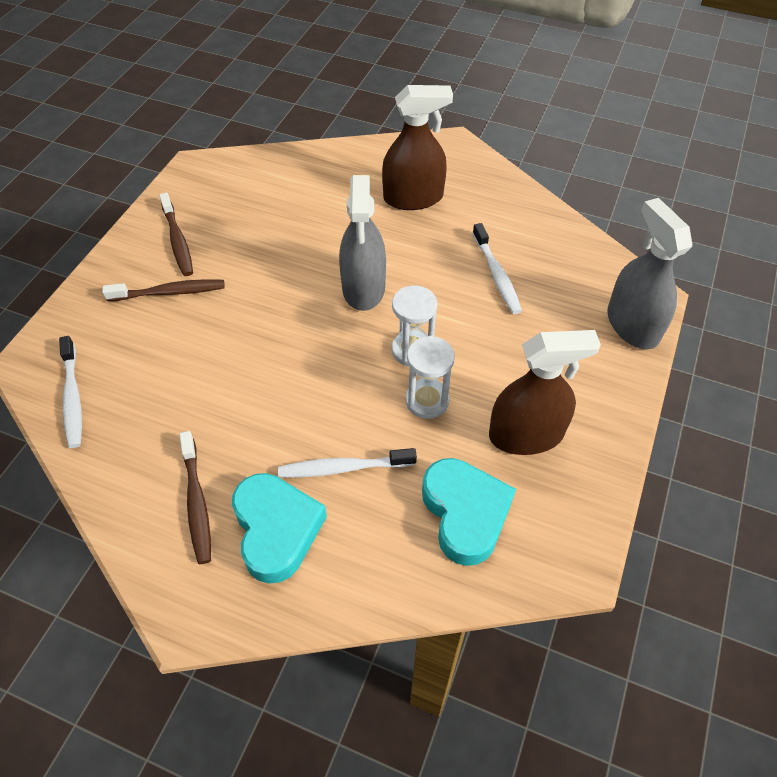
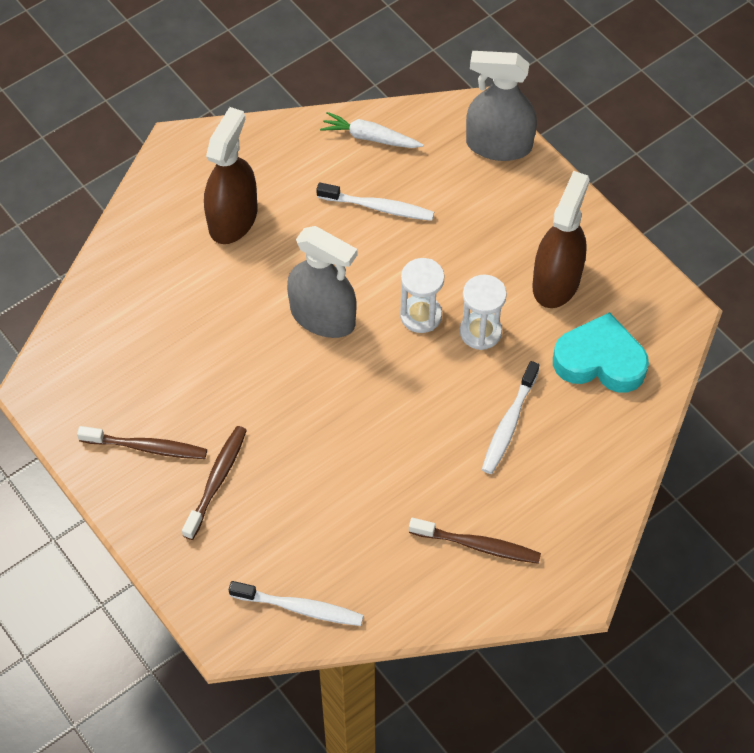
camera: 60 degrees left, 5 degrees up
(276, 530) = (538, 497): turquoise heart -> none
(558, 240) = (370, 137): none -> white carrot

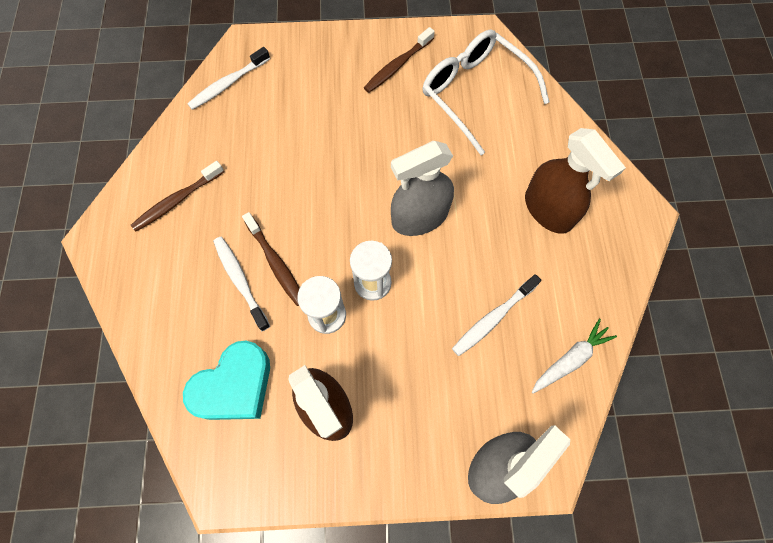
camera: 125 degrees right, 10 degrees up
(133, 349) = (476, 94): none -> white glasses
(216, 481) = (344, 88): brown toothbrush -> brown toothbrush (275, 263)

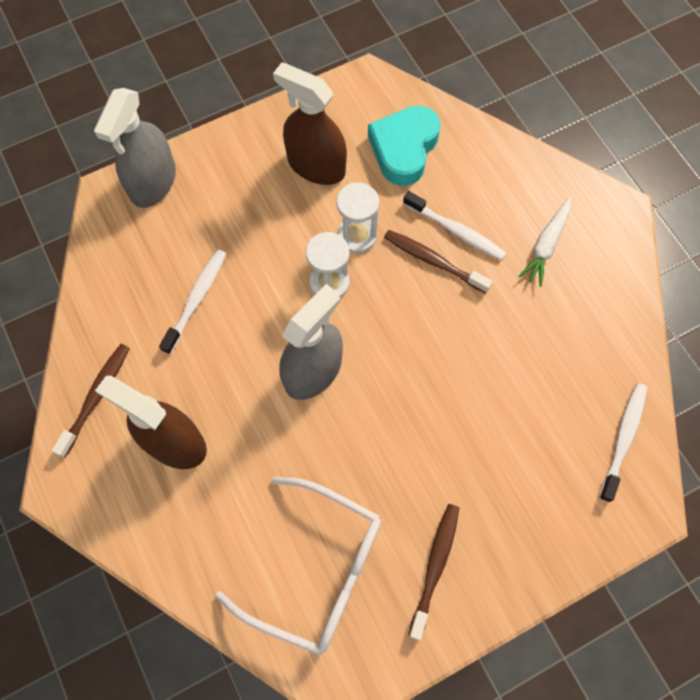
camera: 155 degrees right, 0 degrees up
(177, 200) = (572, 278): brown toothbrush -> brown toothbrush (96, 397)
(570, 359) = (110, 293): white carrot -> white carrot (546, 245)

